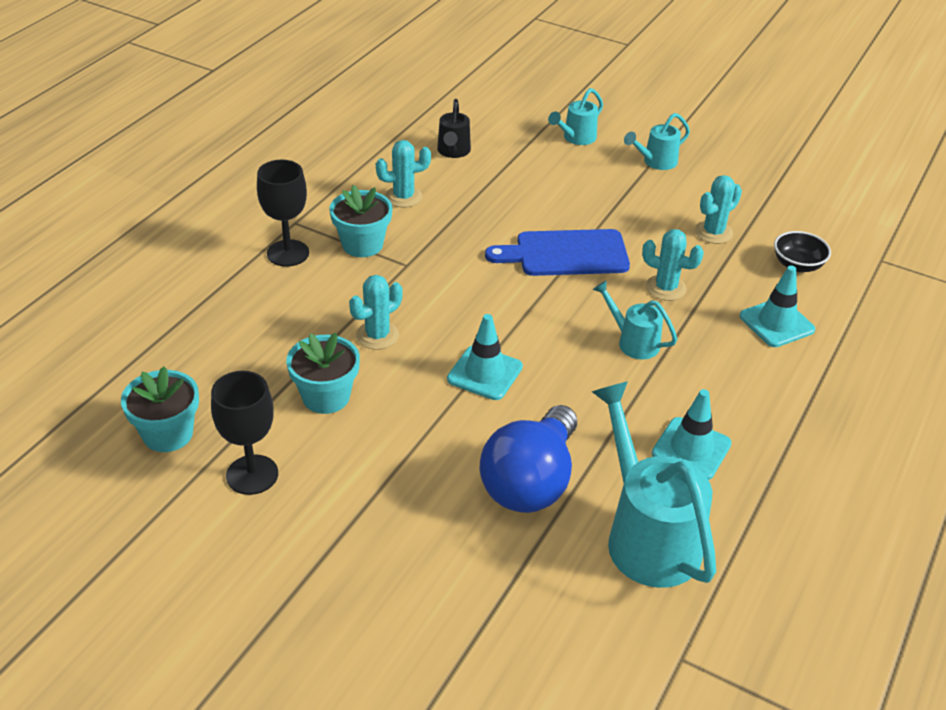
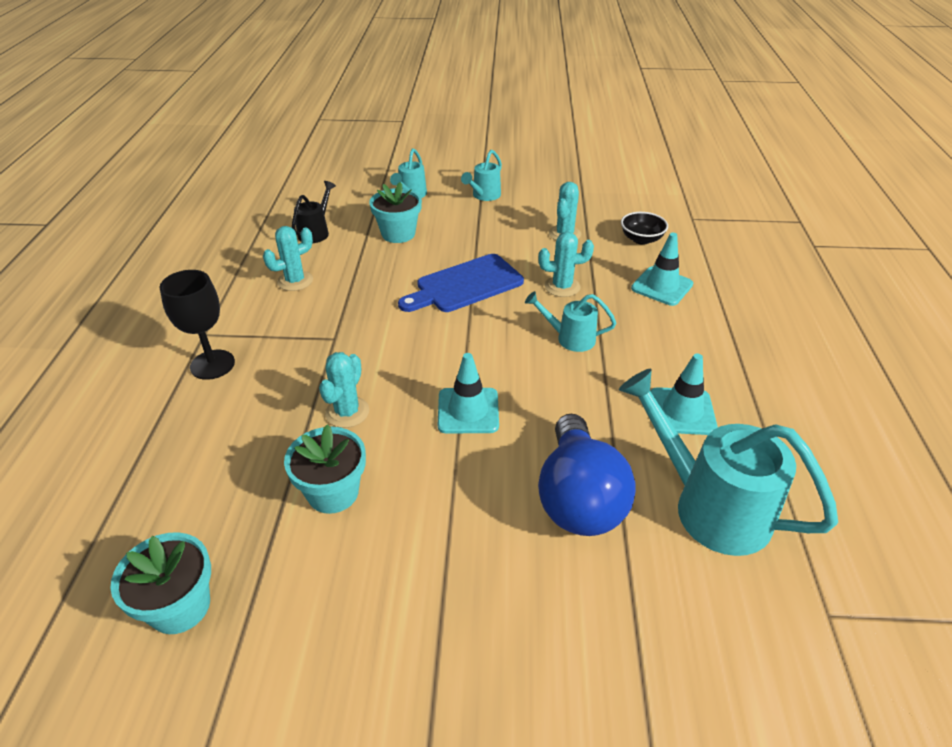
camera: 25 degrees left, 0 degrees up
(252, 475) = (303, 613): black goblet -> none
(362, 244) = (282, 333): turquoise flower pot -> turquoise flower pot (398, 234)
(453, 152) = (316, 232): black watering can -> black watering can turned 135 degrees counterclockwise

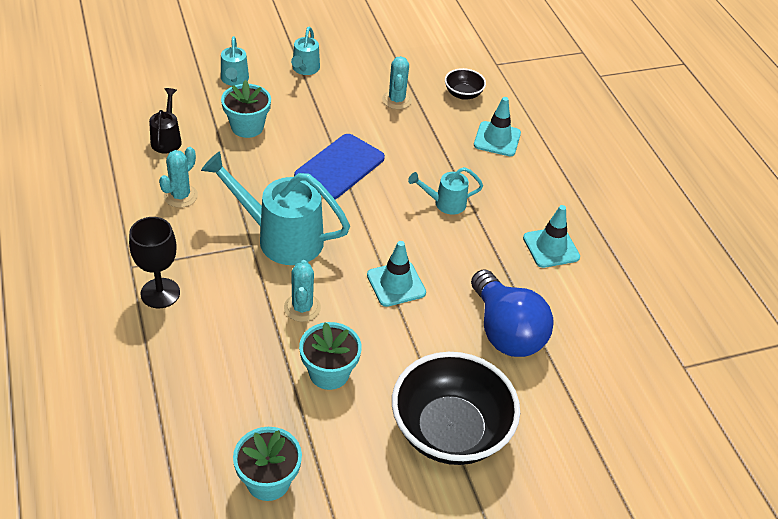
camera: 25 degrees left, 5 degrees up
(441, 610) = (450, 431): none -> black bowl
(562, 287) = (418, 155): turquoise cactus -> none
(709, 506) = (593, 314): turquoise watering can -> turquoise watering can (281, 238)

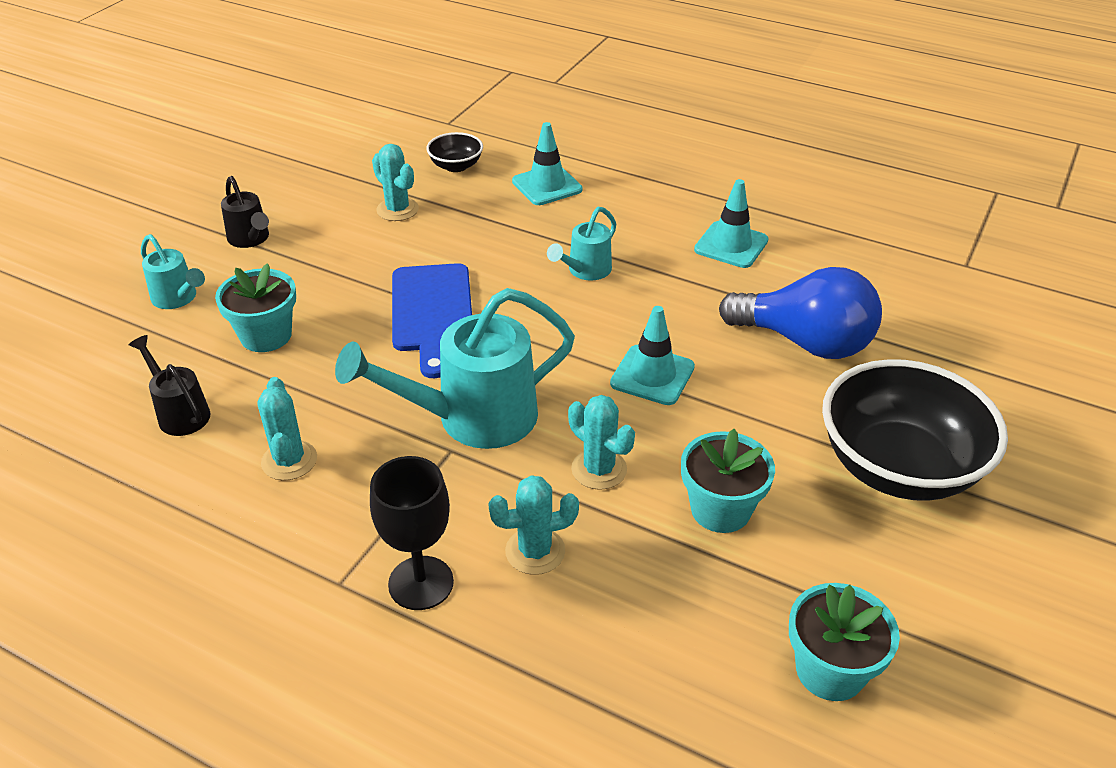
camera: 40 degrees left, 5 degrees down
(222, 320) = (535, 551): none -> turquoise cactus
(304, 69) = (250, 239): turquoise watering can -> black watering can

